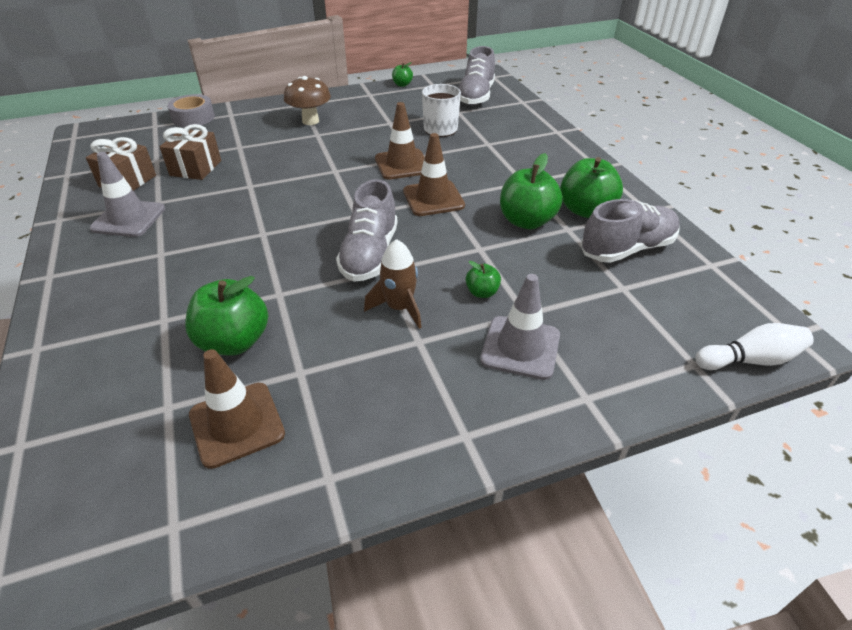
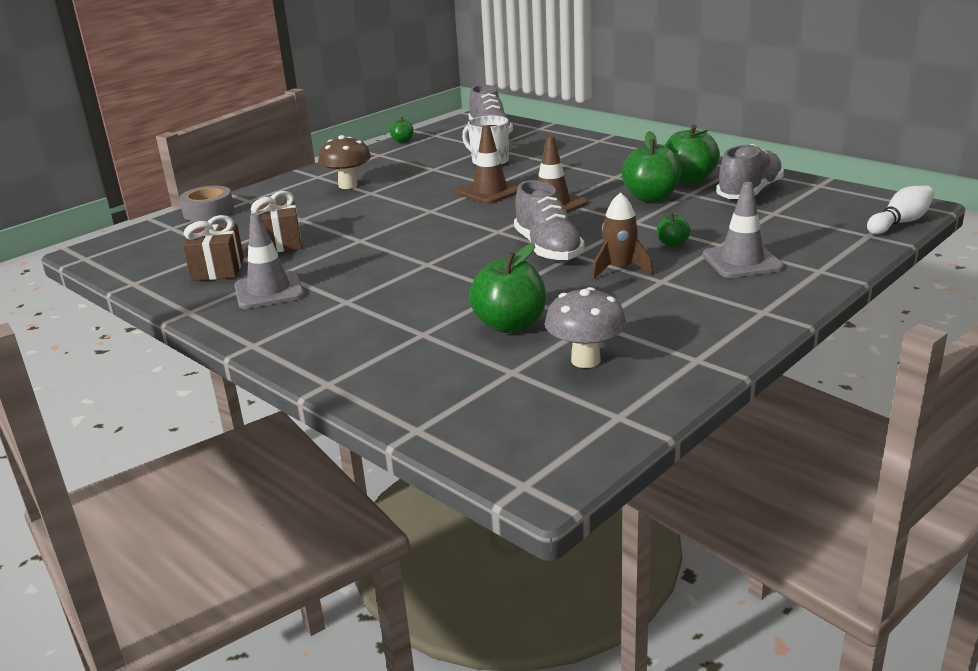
camera: 25 degrees left, 15 degrees down
(237, 424) = (585, 360): brown traffic cone -> grey mushroom

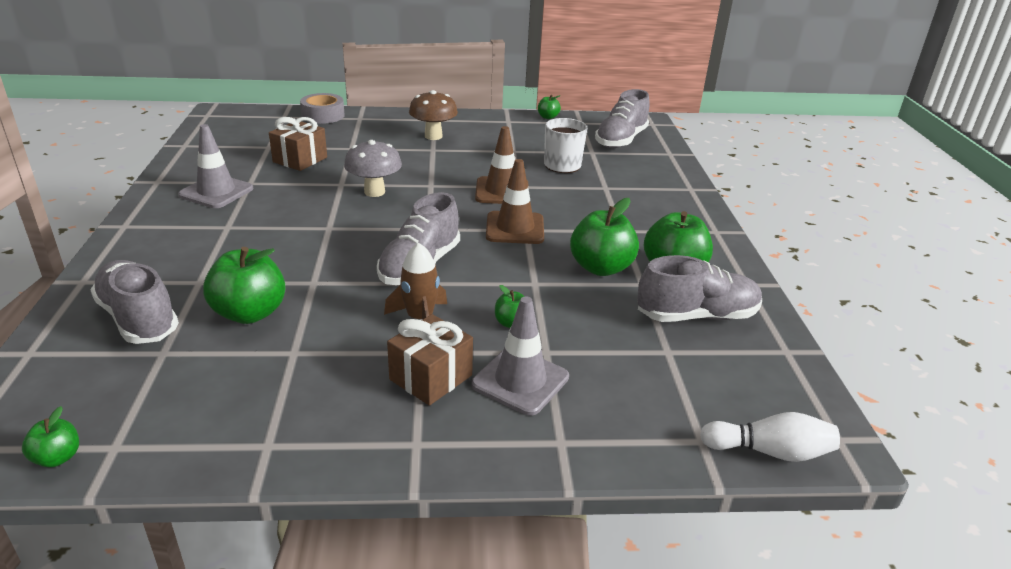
camera: 40 degrees right, 5 degrees up
(218, 269) = (233, 160): brown gift -> brown gift (431, 377)
(441, 370) = (138, 319): none -> grey shoe
(585, 360) = (213, 381): grey mushroom -> grey mushroom (374, 192)
(601, 442) = (57, 458): none -> green apple

